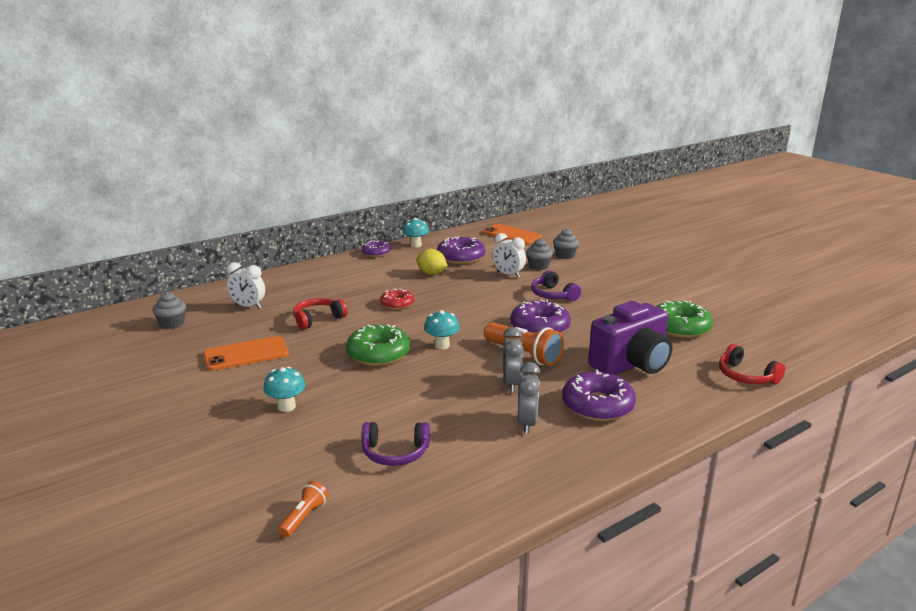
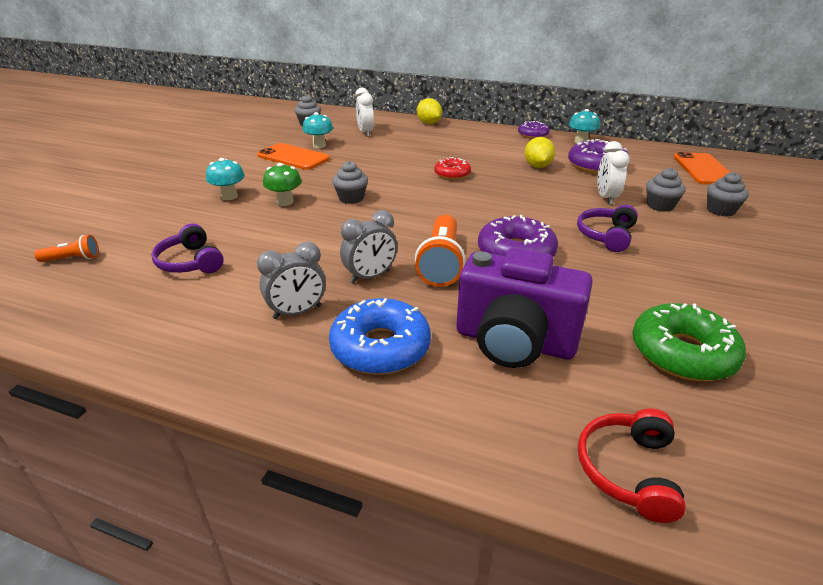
camera: 55 degrees right, 10 degrees up
(279, 276) = (429, 123): none -> yellow lemon
(318, 319) = (379, 158): red headphones -> none
(341, 383) = (285, 202): none -> green mushroom
(378, 354) = (351, 198): green donut -> grey cupcake
(442, 345) = (403, 218): turquoise mushroom -> turquoise mushroom (319, 145)
(597, 406) = (380, 347): purple donut -> blue donut

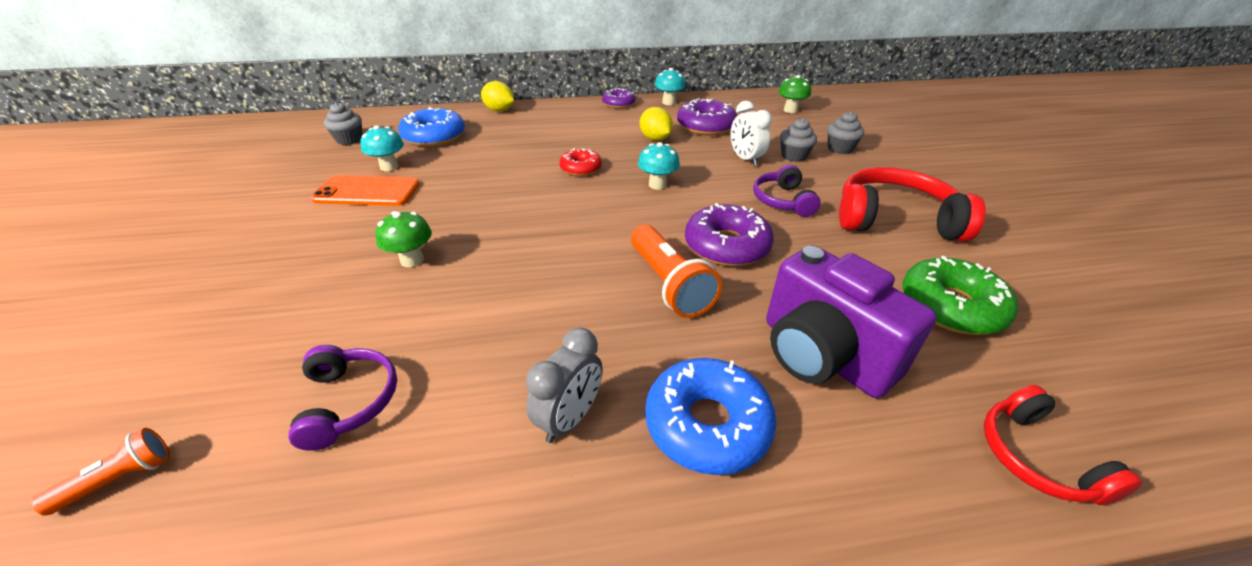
camera: 30 degrees left, 5 degrees up
(190, 262) = (349, 401): purple headphones -> purple headphones turned 135 degrees counterclockwise
(229, 196) = (322, 275): turquoise mushroom -> turquoise mushroom (657, 185)
(351, 198) = (494, 230): grey cupcake -> none
(365, 132) = (434, 137): white clock -> blue donut
(370, 277) = (611, 331): grey clock -> none
(514, 342) = (822, 355): purple camera -> purple camera turned 60 degrees clockwise
(703, 169) = (790, 110): orange phone -> green mushroom
(708, 277) = (894, 219): none -> red headphones

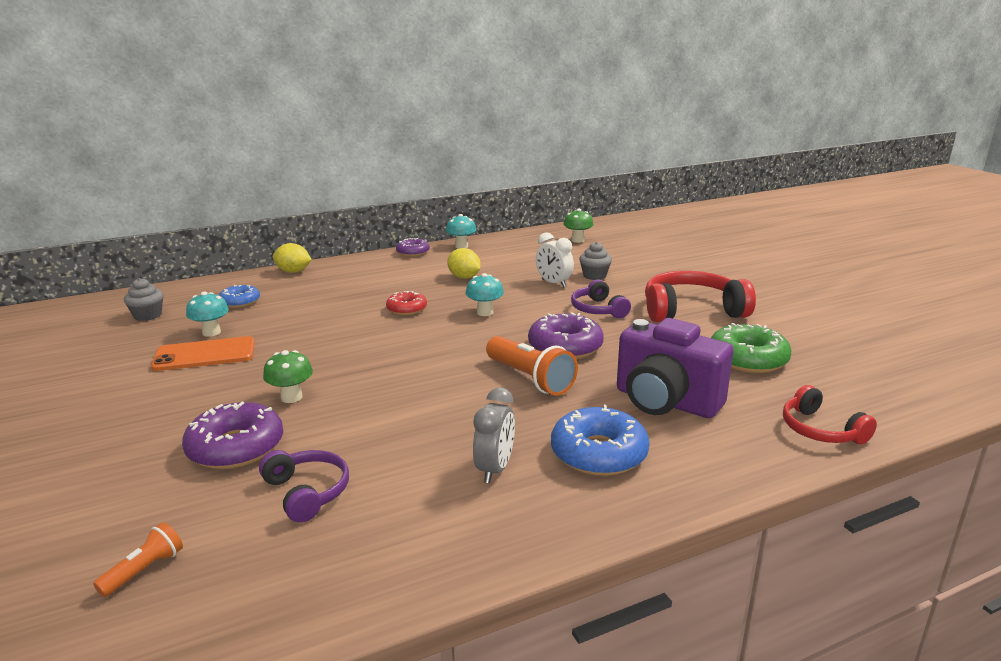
camera: 15 degrees left, 15 degrees down
(434, 137) = (240, 302): blue donut -> blue donut, size x0.61
(706, 126) = (506, 262): purple donut -> purple donut (236, 447)
(840, 148) = (631, 265): grey cupcake -> none

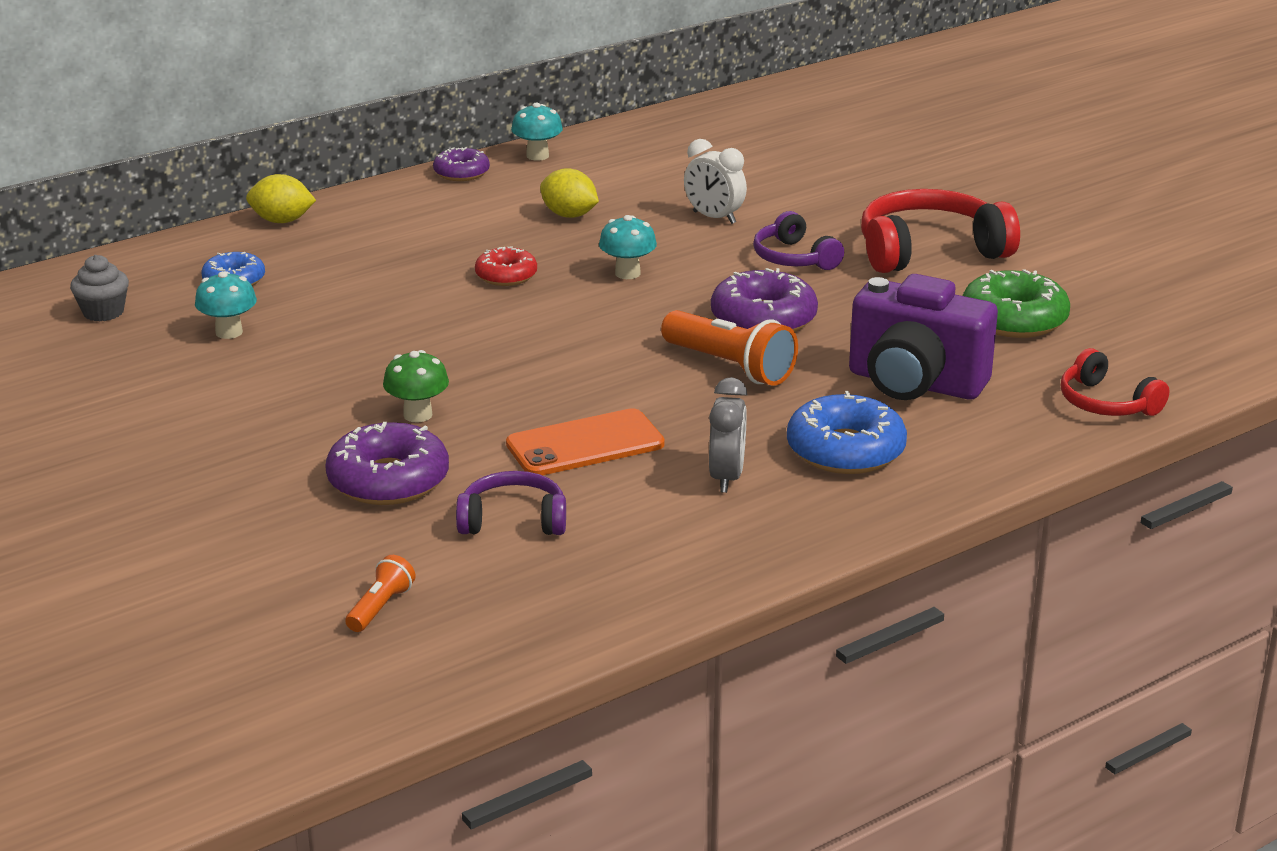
camera: 10 degrees left, 5 degrees up
(205, 355) = (247, 366): orange phone -> orange phone (585, 444)
(307, 492) = (513, 520): purple headphones -> purple headphones turned 45 degrees counterclockwise
(577, 240) = (727, 133): green mushroom -> none
(594, 276) = (773, 200): grey cupcake -> none

